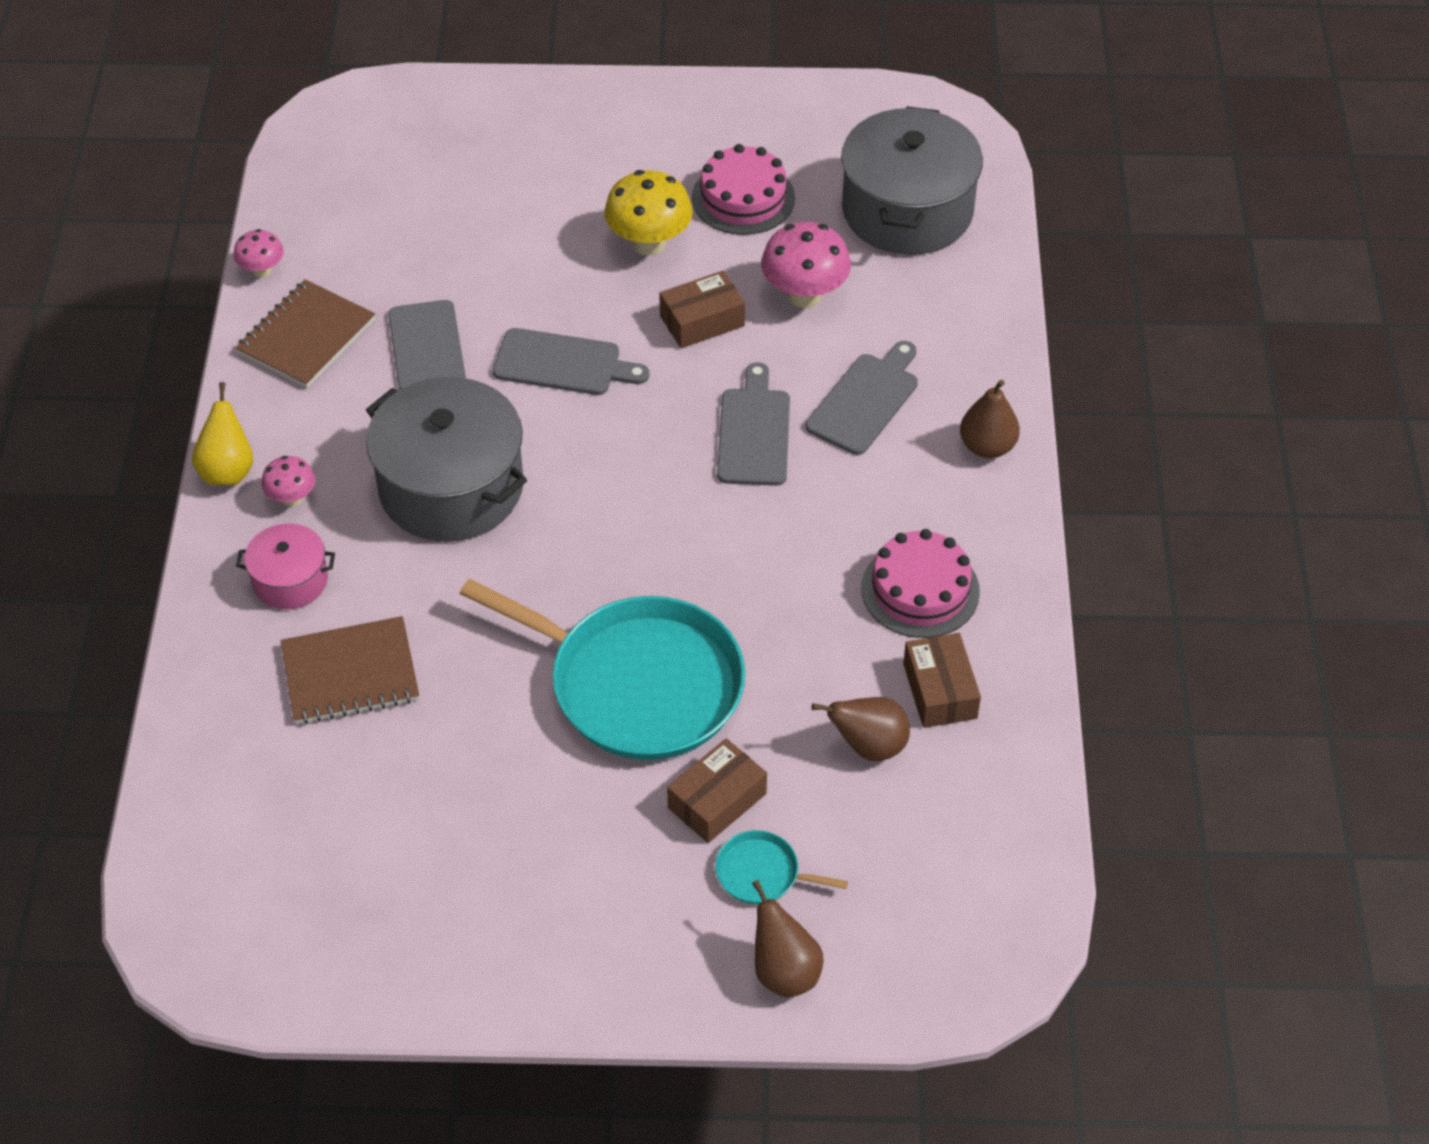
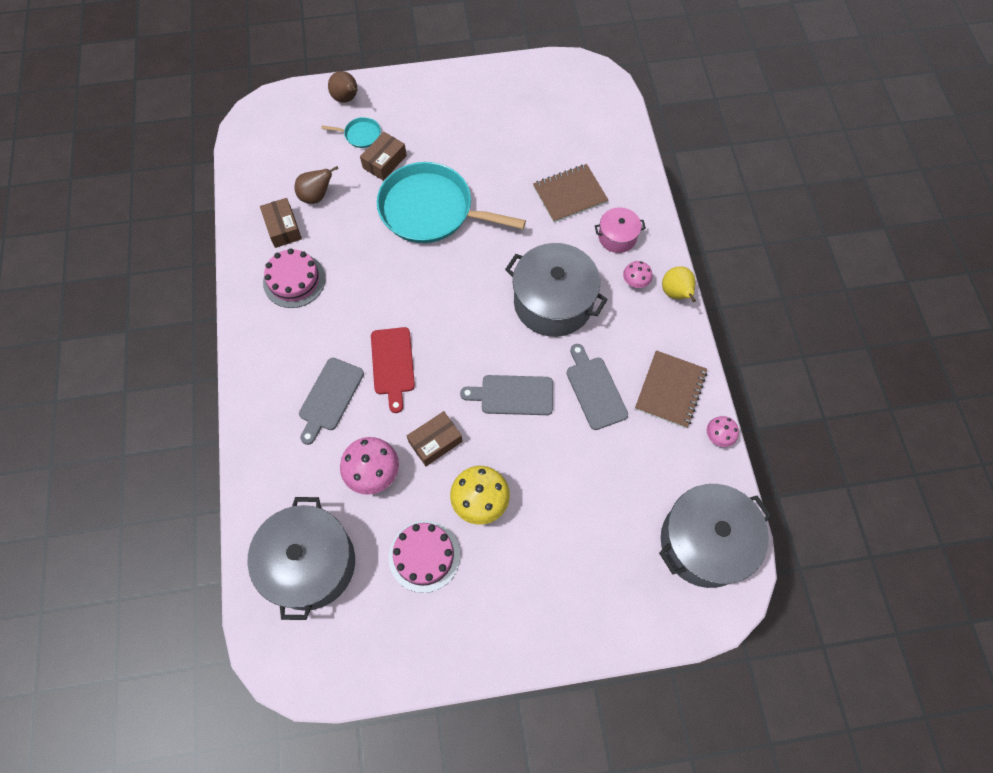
camera: 170 degrees right, 15 degrees up
(343, 162) = (704, 542): none -> grey pot
(754, 432) = (392, 364): grey cutting board -> red cutting board
(987, 447) = (257, 376): brown pear -> none

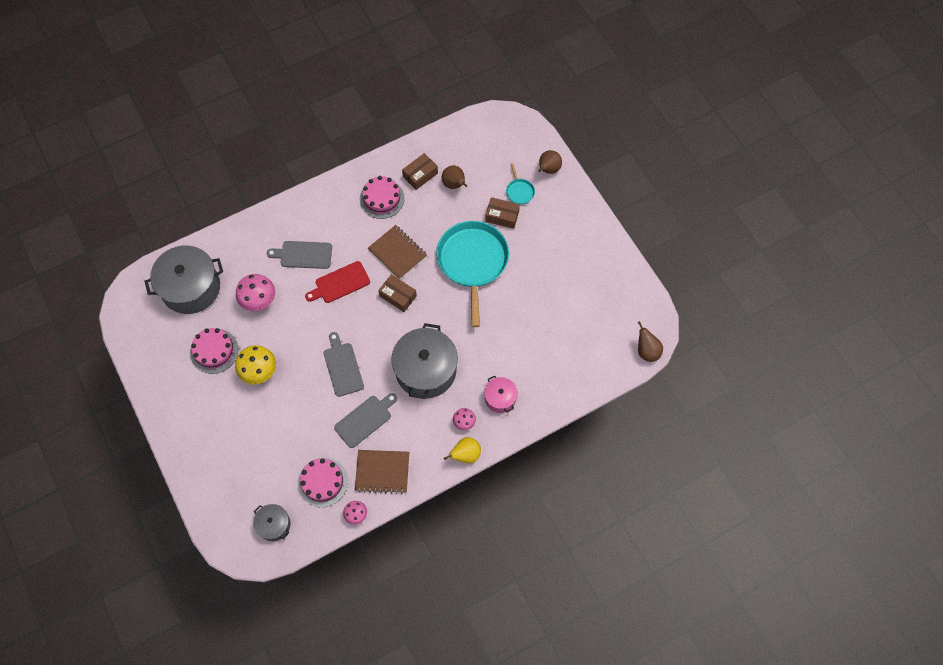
camera: 70 degrees right, 0 degrees up
(435, 442) = (292, 330): brown box -> brown box (398, 296)
(569, 194) = (525, 352): brown notebook -> brown notebook (397, 253)
(611, 86) = (646, 351): none -> brown pear
(663, 464) = (322, 482): none -> pink cake
(704, 542) = (274, 525): grey pot -> grey pot, size x0.51

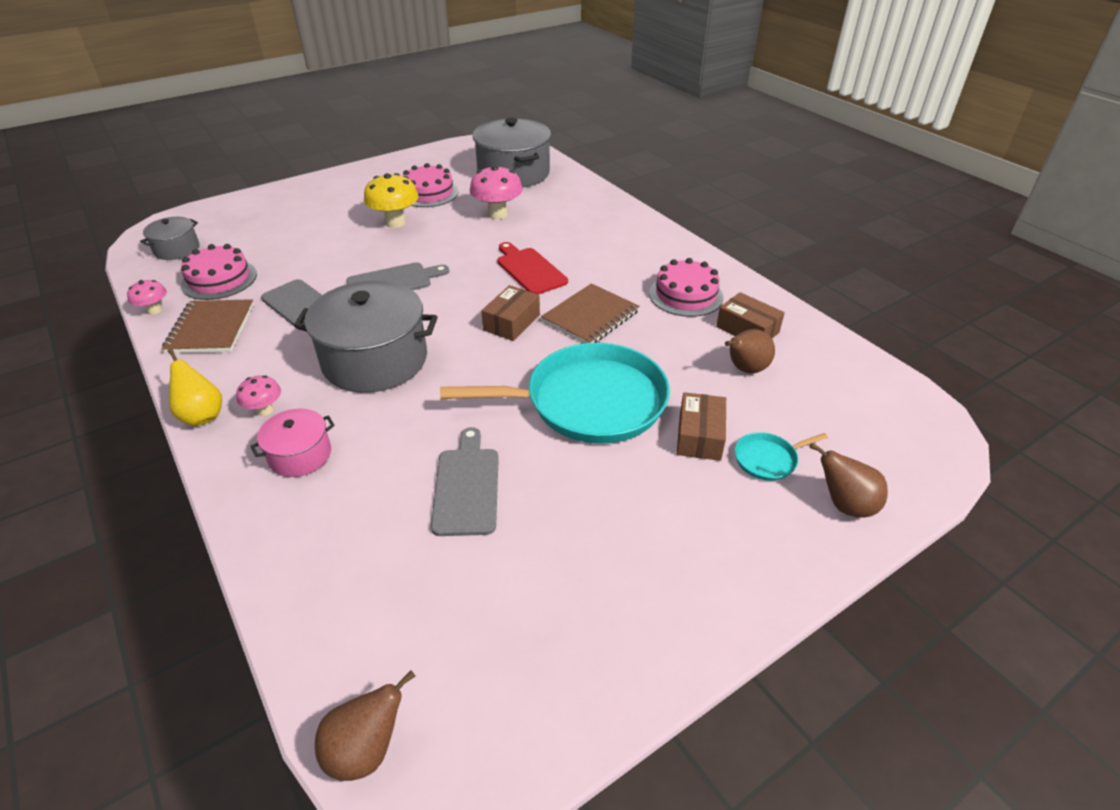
camera: 85 degrees right, 25 degrees down
(303, 255) = (571, 238): grey cutting board -> grey cutting board (467, 486)

